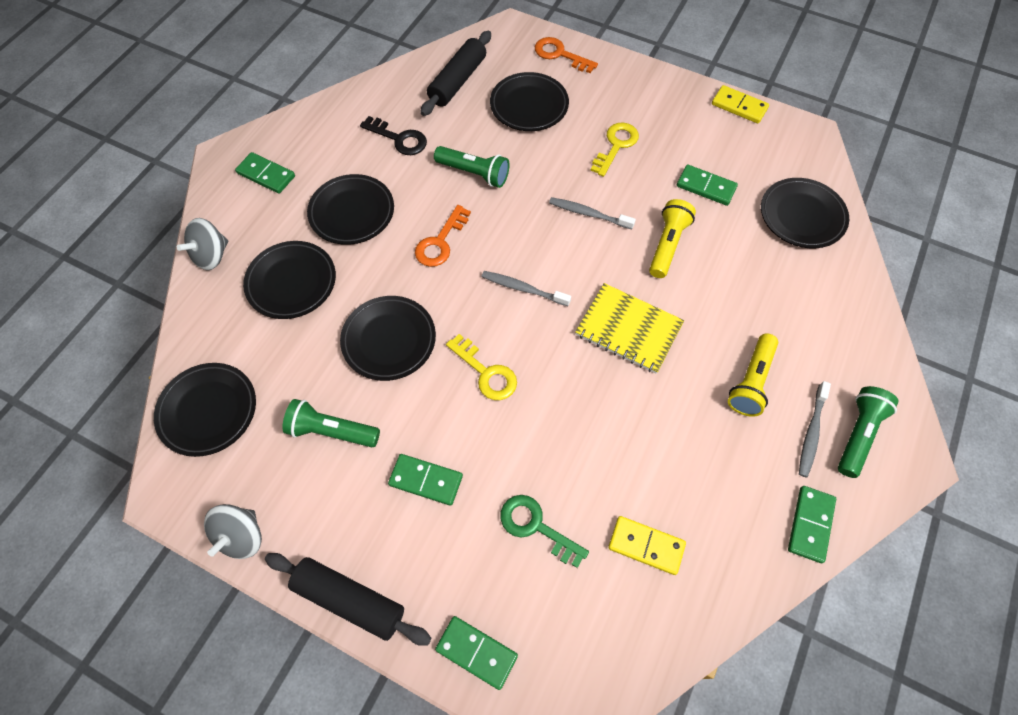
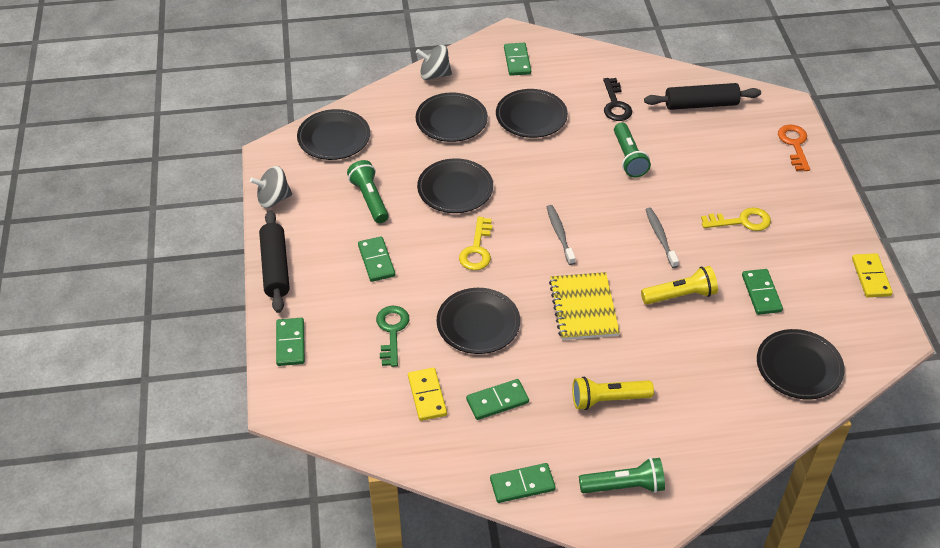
camera: 55 degrees right, 15 degrees down
(440, 242) = (553, 172): orange key -> none
(529, 105) = (723, 154): black plate -> black plate (478, 324)
(694, 481) = (497, 401): none -> green domino
(811, 433) = (598, 455): grey toothbrush -> none

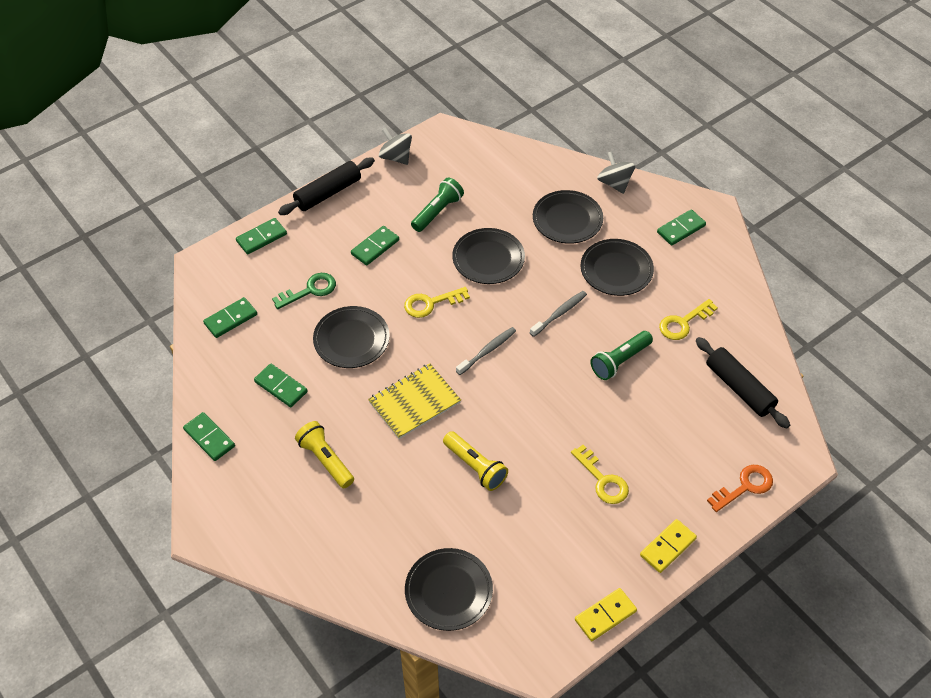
camera: 60 degrees right, 5 degrees up
(334, 138) = (488, 158): black plate -> none
(427, 396) = (260, 340): yellow domino -> yellow domino (667, 547)
(615, 104) = (683, 323): black key -> yellow key
(624, 486) = (243, 507): green flashlight -> none
(660, 237) = (536, 424): grey toothbrush -> grey toothbrush (559, 313)
(761, 293) = (520, 529): green domino -> green domino (231, 319)

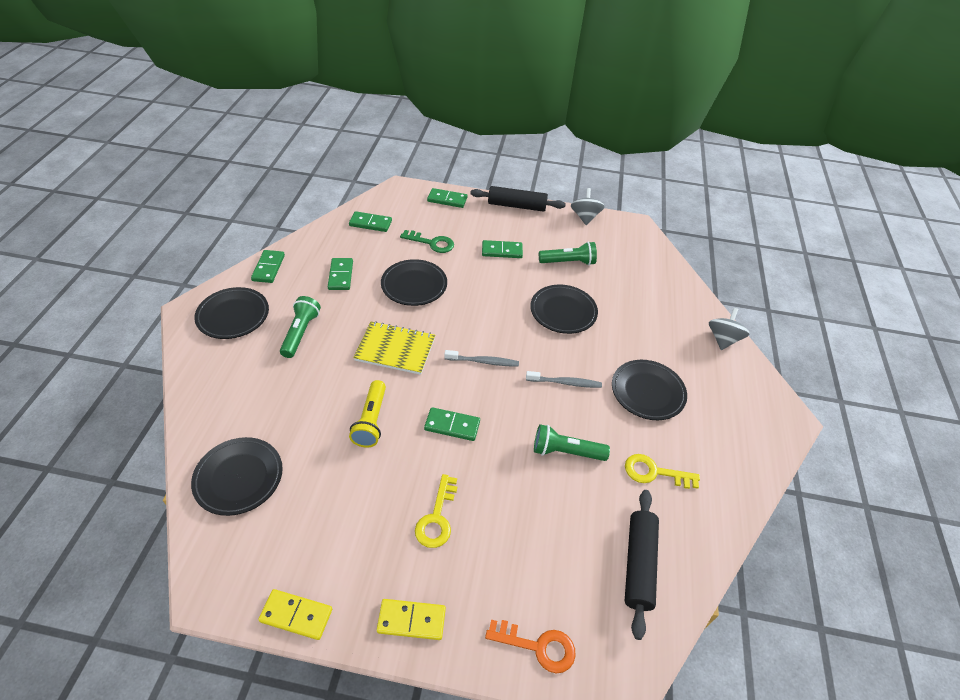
camera: 45 degrees right, 5 degrees down
(326, 460) = (301, 333): yellow flashlight -> green flashlight
(431, 303) = (489, 305): yellow key -> none
(567, 220) = (653, 333): black plate -> black plate (233, 316)
(681, 229) = (740, 409): green domino -> green domino (452, 425)

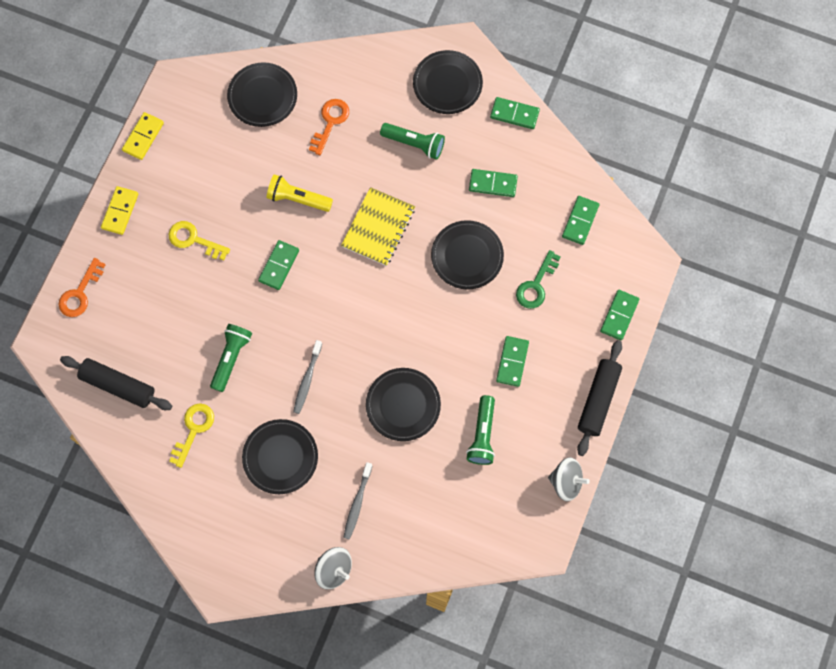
camera: 105 degrees right, 25 degrees up
(275, 405) = (330, 122): none -> orange key
(483, 361) = (348, 307): grey toothbrush -> grey toothbrush (357, 503)

